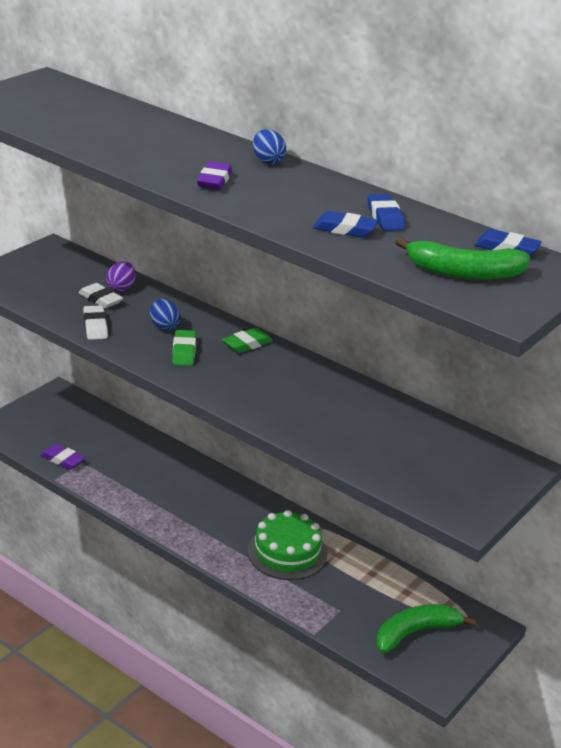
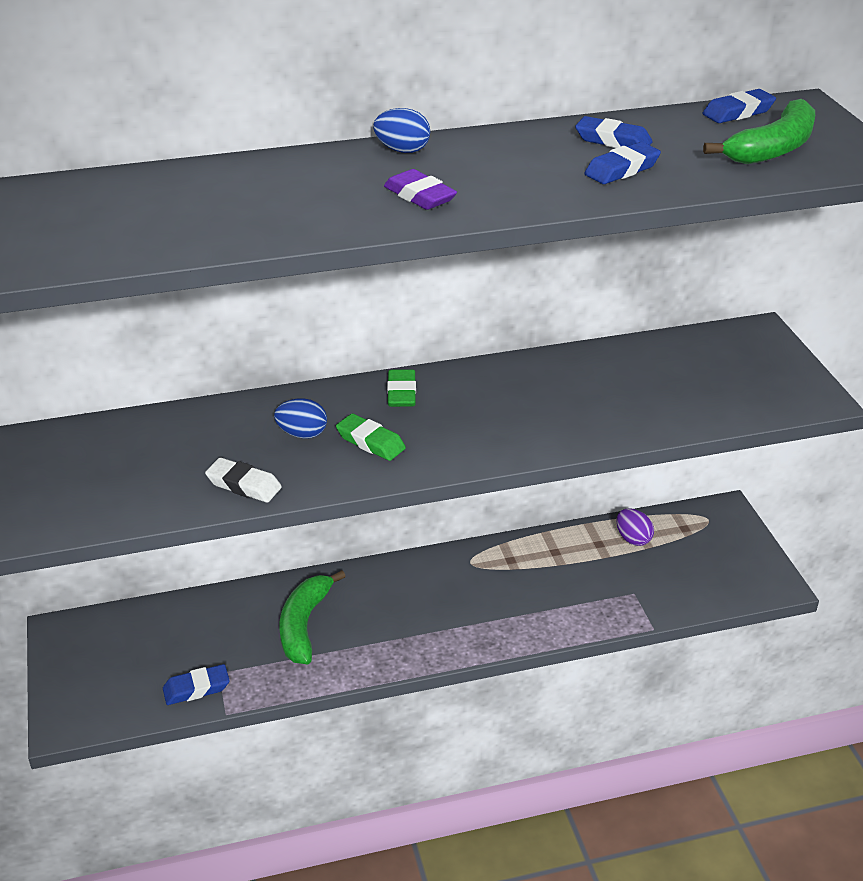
camera: 50 degrees left, 5 degrees up
(62, 460) = (196, 688): purple eraser -> blue eraser
(100, 299) = (187, 456): white eraser -> none
(121, 288) = (180, 430): purple egg -> purple egg (633, 539)
(287, 552) = (521, 586): green cake -> none
(415, 633) = (700, 560): green banana -> green banana (304, 625)

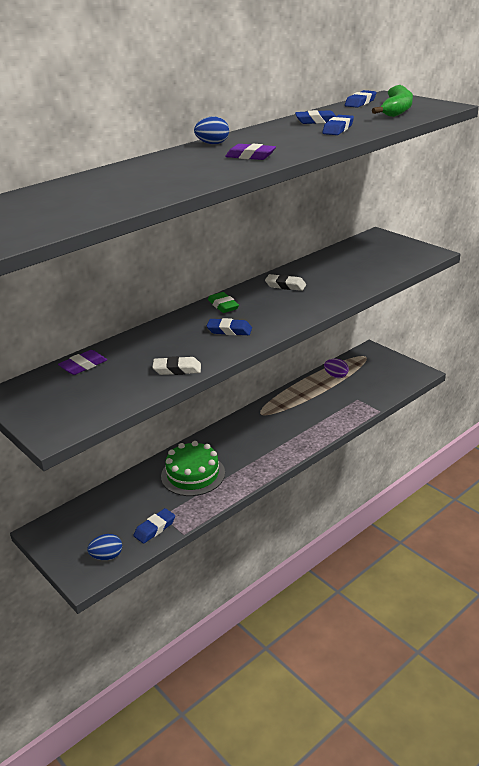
camera: 25 degrees left, 5 degrees down
(136, 432) = (83, 366): none -> purple eraser
(302, 434) = (186, 338): blue egg -> blue egg (107, 556)
(304, 625) = (193, 474): green banana -> green cake
(370, 442) = (229, 330): green eraser -> blue eraser
(523, 386) = (285, 286): none -> white eraser

